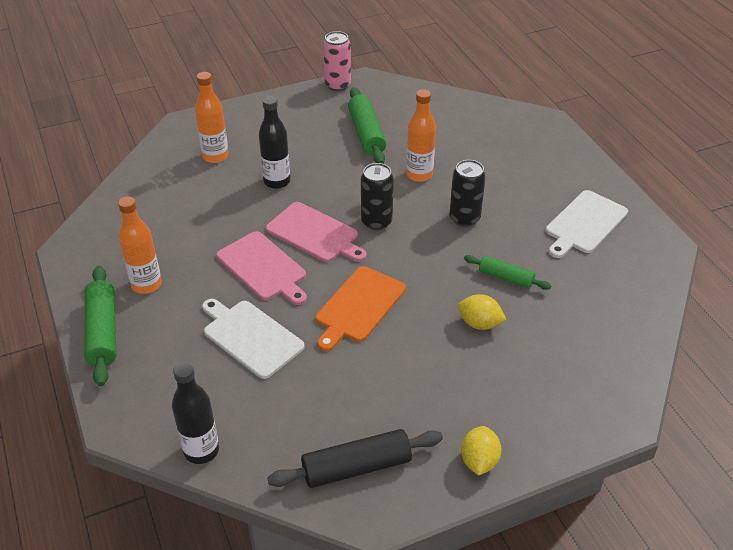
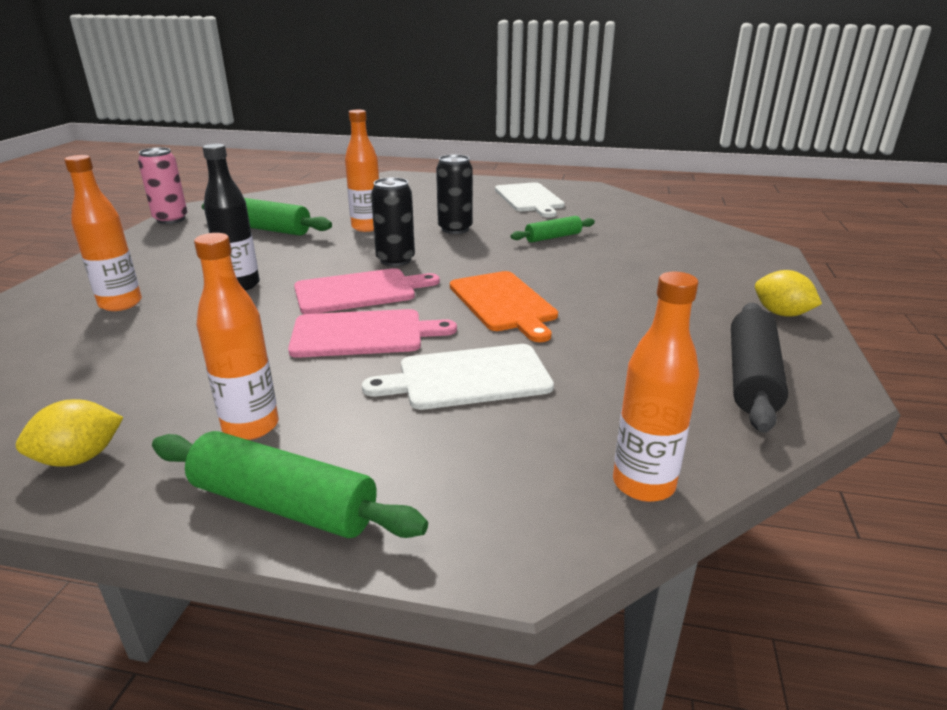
camera: 55 degrees left, 15 degrees down
(201, 450) = (643, 484): black bottle -> orange bottle
(479, 323) = (597, 262): yellow lemon -> yellow lemon (79, 458)

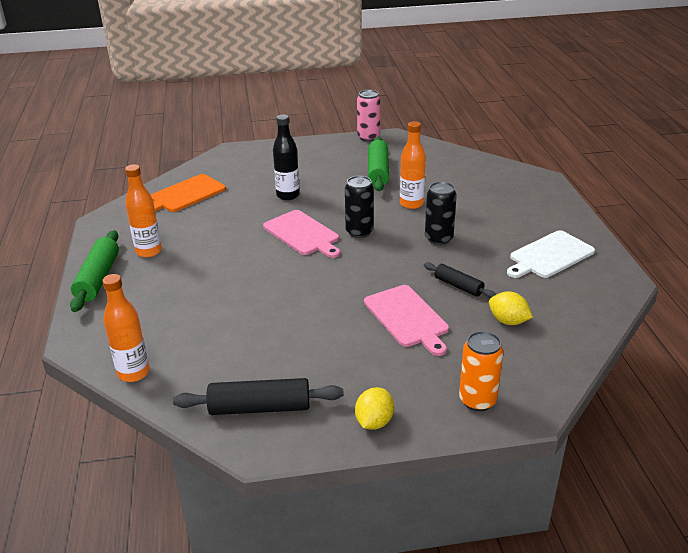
camera: 70 degrees right, 5 degrees up
(79, 458) = (116, 223): yellow lemon -> yellow lemon (508, 321)
(120, 304) = (246, 173): orange bottle -> none
(363, 334) = (248, 252): pink cutting board -> pink cutting board (407, 318)
(468, 378) = (214, 298): white cutting board -> none
(504, 303) = (316, 289): orange cutting board -> orange cutting board (185, 194)
(553, 237) = (458, 286): green rolling pin -> black rolling pin
(748, 264) = (477, 400): none -> orange can

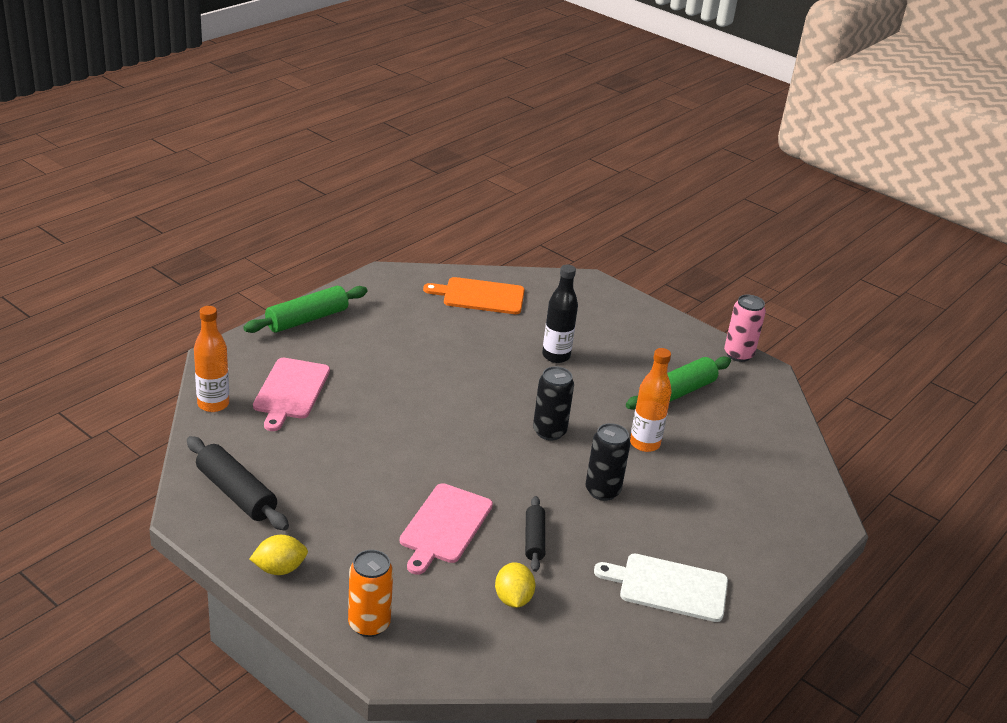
camera: 45 degrees right, 0 degrees up
(149, 251) = (372, 324): orange bottle -> none
(303, 234) = (502, 397): pink cutting board -> pink cutting board (291, 391)

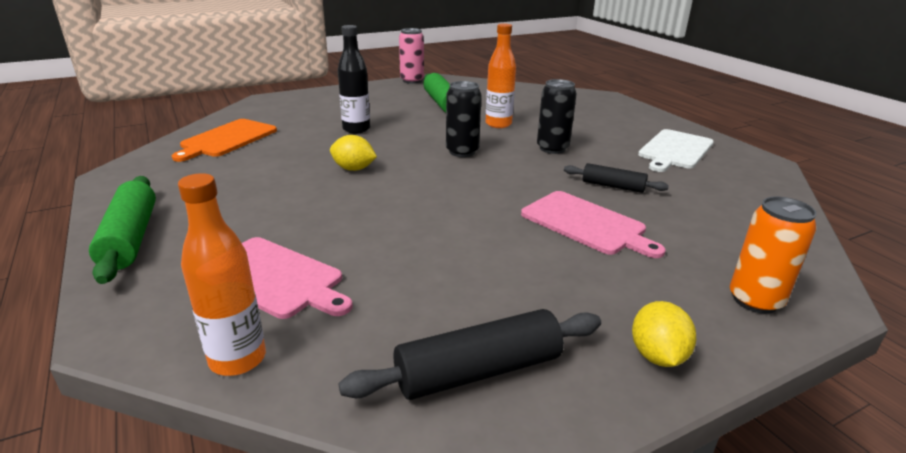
camera: 65 degrees left, 5 degrees down
(513, 599) = (698, 211): yellow lemon -> yellow lemon (353, 169)

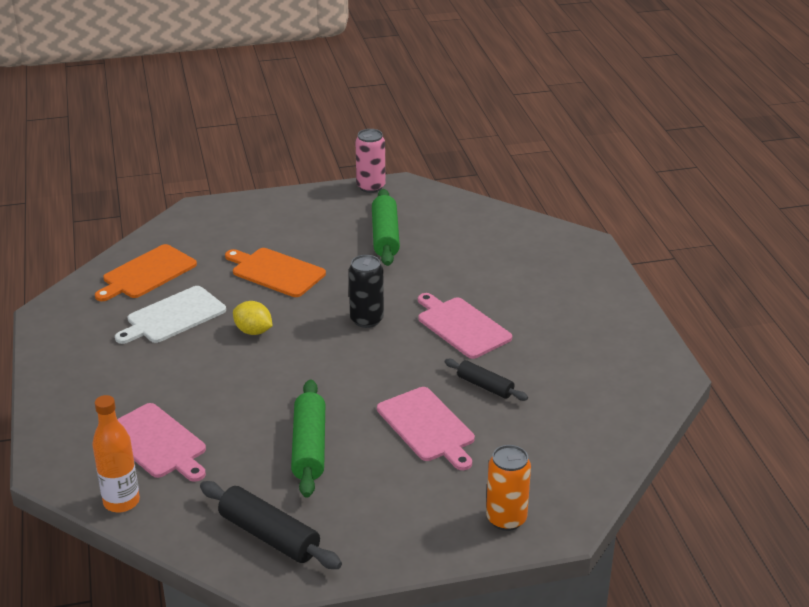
camera: 15 degrees right, 5 degrees up
(130, 238) = (58, 388): green rolling pin -> green rolling pin (309, 447)
(356, 129) = (275, 272): black bottle -> orange cutting board
(478, 371) = (269, 536): black rolling pin -> black rolling pin turned 45 degrees clockwise
(498, 124) = (428, 280): orange bottle -> none
(552, 148) = (461, 326): black can -> pink cutting board
(657, 356) = (395, 546): yellow lemon -> none
(675, 150) = (590, 345): white cutting board -> white cutting board (173, 316)

